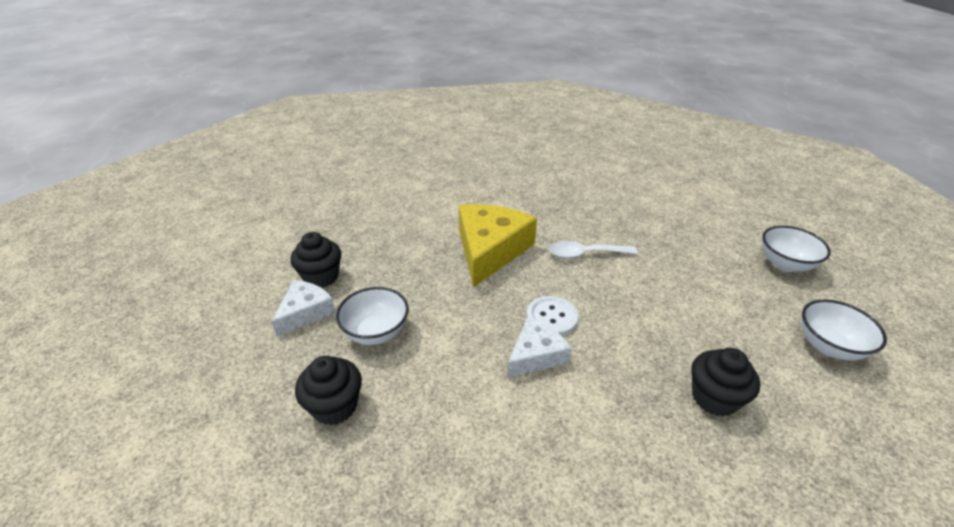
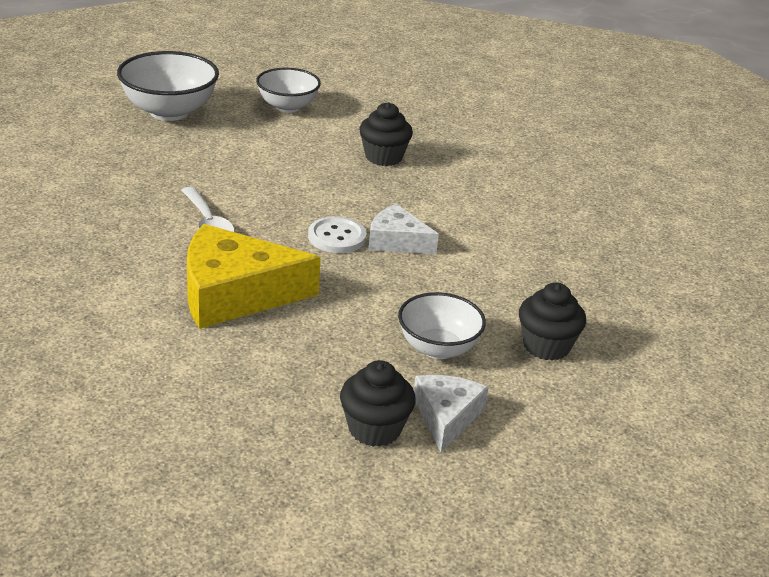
camera: 115 degrees left, 5 degrees down
(305, 312) = (446, 417): white cheese -> white cheese turned 90 degrees clockwise
(785, 264) = (169, 112): white bowl -> white bowl, size x1.51

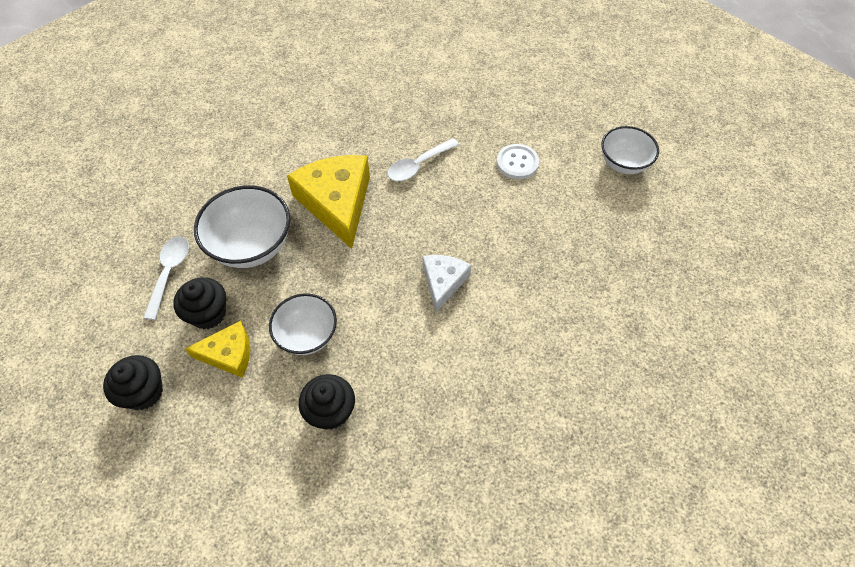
camera: 80 degrees right, 25 degrees up
(169, 112) = (567, 99): white bowl -> white bowl (252, 246)
(284, 462) = (170, 273): none -> white spoon
(337, 237) = (433, 242): white button -> white button (517, 163)
(383, 157) = (575, 246): black cupcake -> black cupcake (144, 392)
(446, 417) = (229, 354): white cheese -> yellow cheese

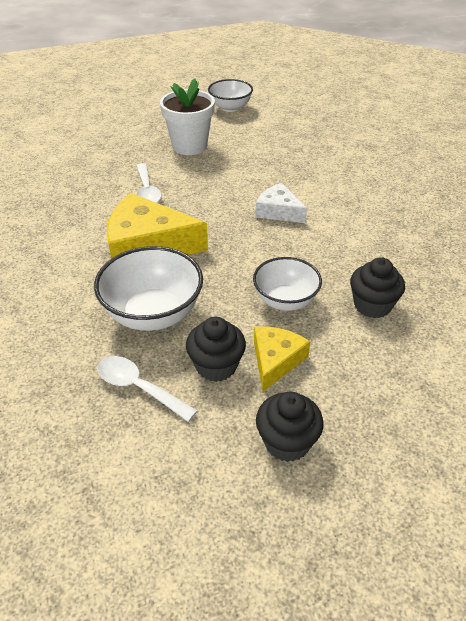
camera: 65 degrees left, 15 degrees down
(517, 163) = (189, 146): white button -> white flower pot

